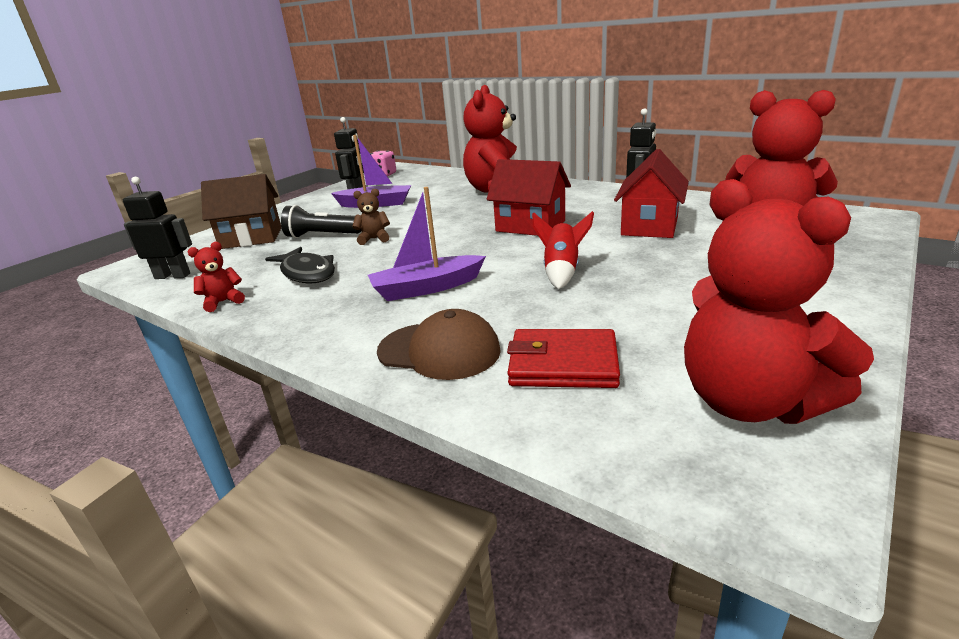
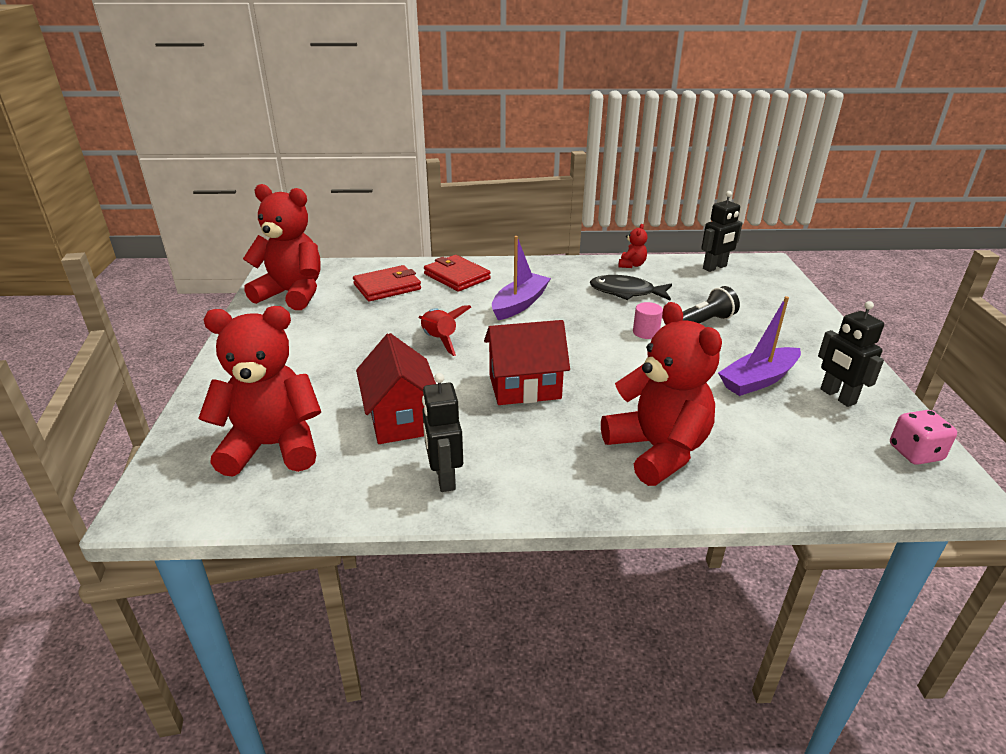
camera: 140 degrees right, 5 degrees up
(251, 238) = (757, 306): brown house -> none
(374, 239) = (645, 332): brown teddy bear -> pink cylinder
(439, 351) = (457, 276): brown cap -> red wallet

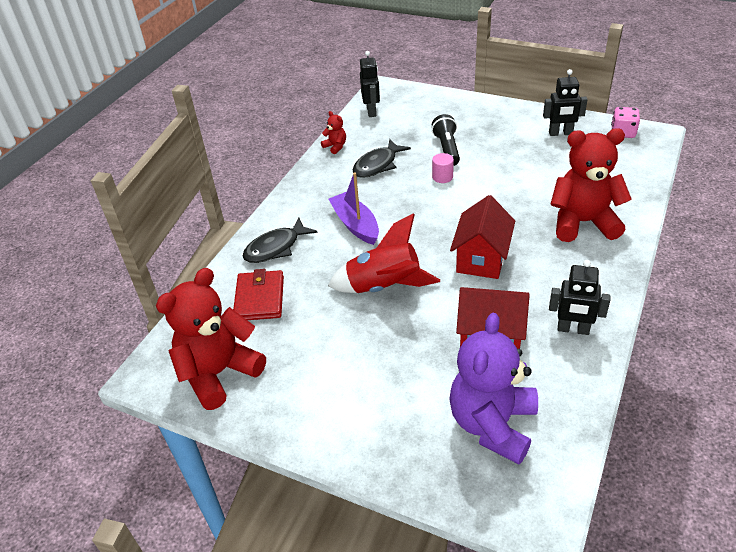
camera: 60 degrees left, 10 degrees up
(273, 446) = (492, 424): red teddy bear -> purple teddy bear
(440, 340) = (384, 287): red rocket -> red rocket, size x1.58
(457, 276) = (276, 248): red wallet -> black fish
(758, 380) = (528, 154): purple boat -> none

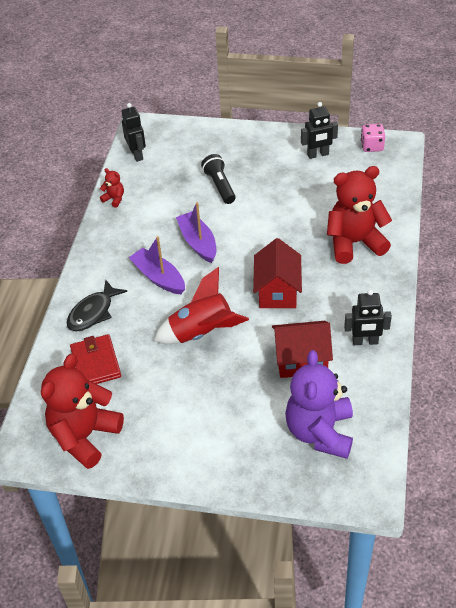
camera: 15 degrees left, 5 degrees up
(377, 165) = (160, 213): black fish -> none
(408, 198) = (198, 242): none -> purple boat
(442, 177) = (223, 216): pink cylinder -> none

